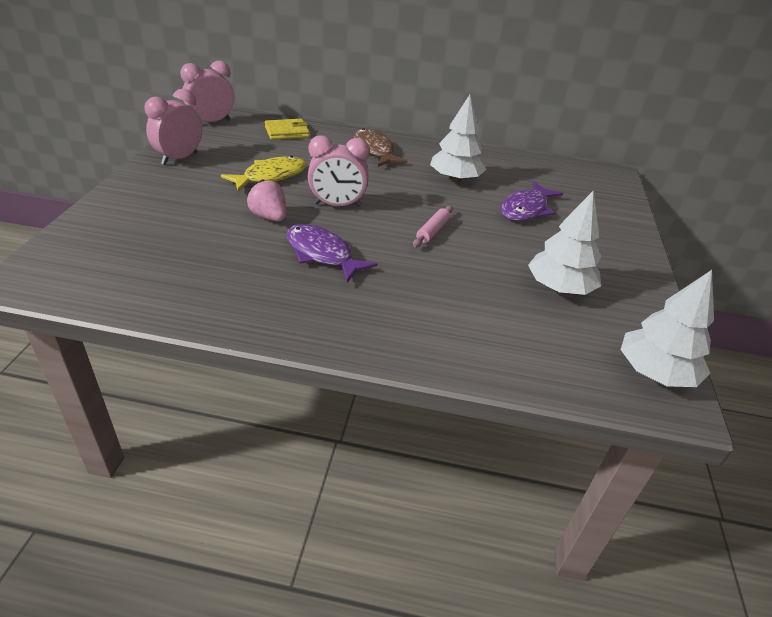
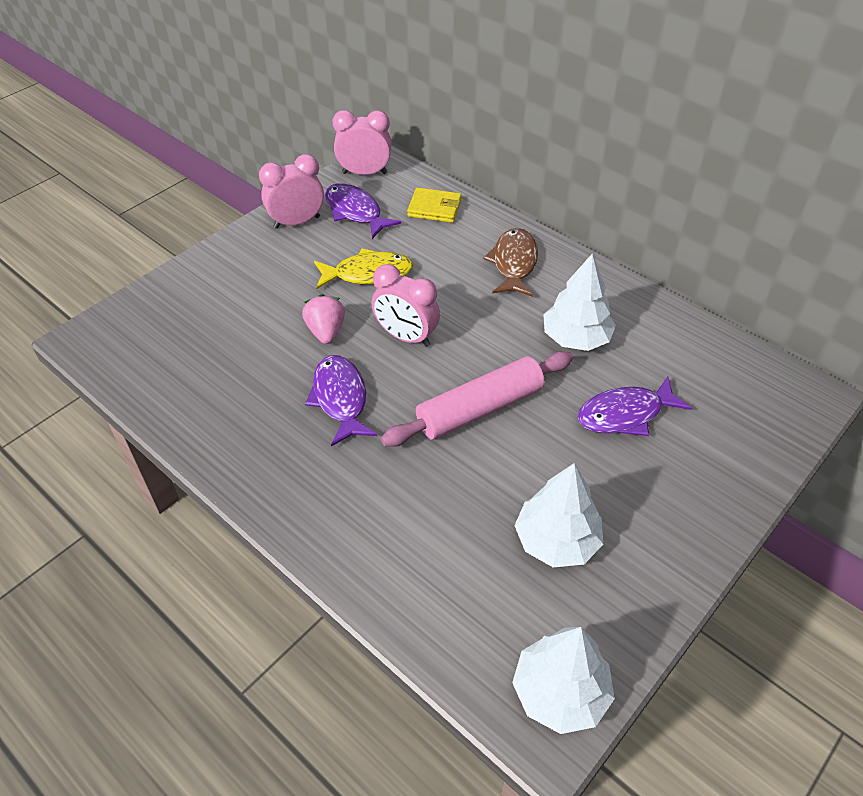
camera: 35 degrees right, 10 degrees up
(225, 144) = (355, 212): none -> purple fish
(432, 231) = (480, 409): pink rolling pin -> pink rolling pin, size x2.10

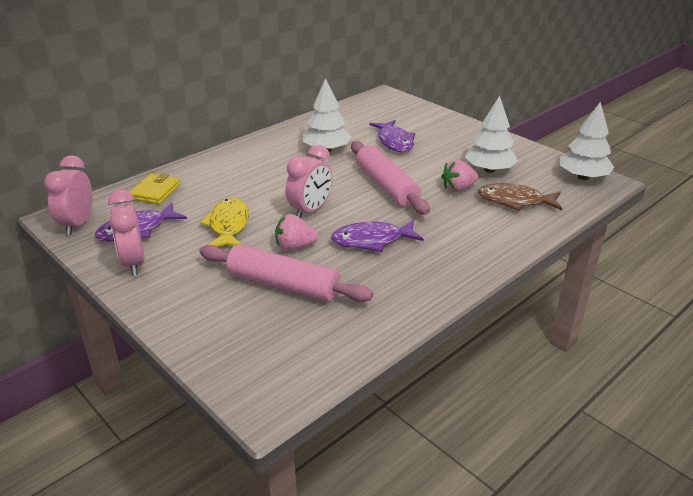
camera: 85 degrees left, 15 degrees down
(254, 330) = (283, 285): none -> pink rolling pin
(485, 494) = (458, 189): none -> pink strawberry
(514, 263) = (242, 164): brown fish -> brown fish (515, 201)

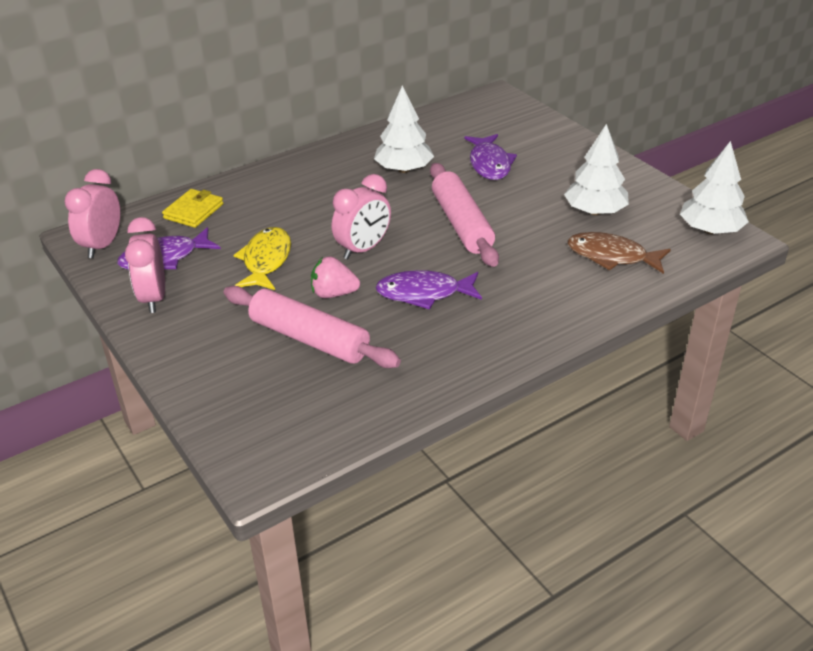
camera: 10 degrees right, 5 degrees up
(458, 189) = (547, 234): pink strawberry -> none

